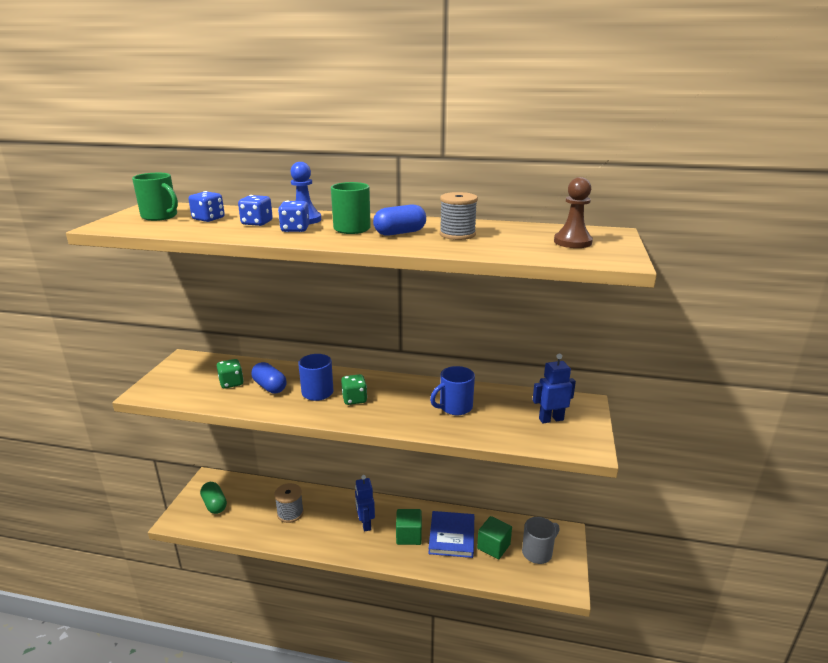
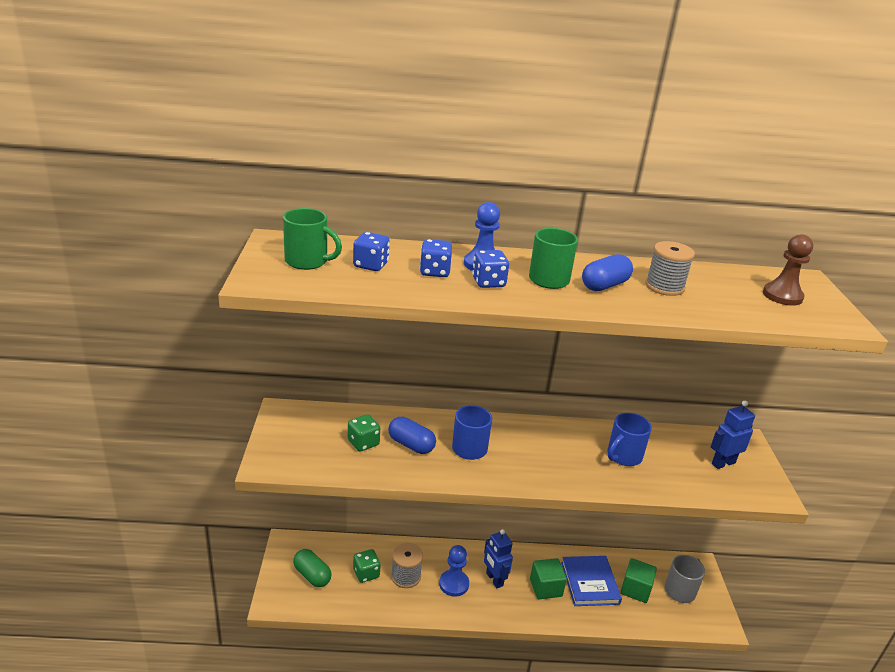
camera: 15 degrees left, 5 degrees up
(328, 524) = (454, 584): none -> blue pawn
(354, 399) = (514, 454): green dice -> green dice (366, 573)

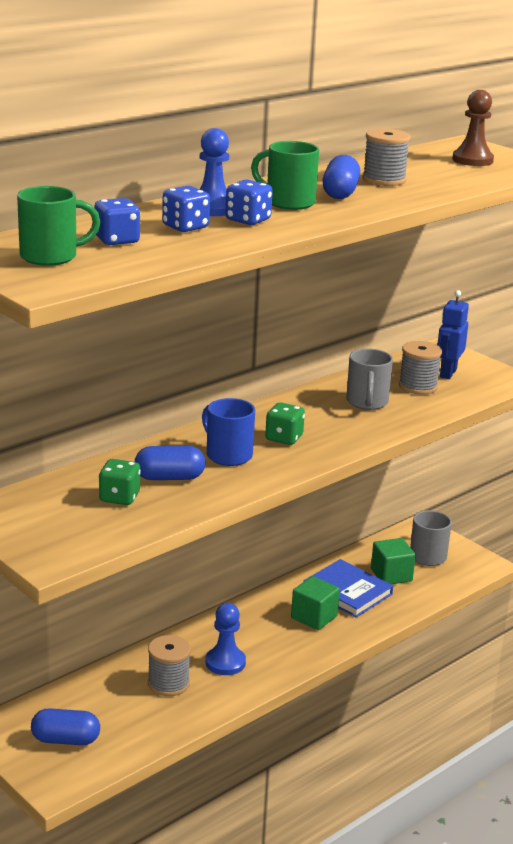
camera: 40 degrees left, 5 degrees down
(312, 575) = (65, 740): green capsule -> blue capsule
(366, 573) = (123, 705): green dice -> green dice (284, 438)
(494, 579) = (259, 637): blue robot -> none
(623, 456) = (367, 402): blue mug -> grey mug
(682, 462) = (418, 386): none -> grey spool

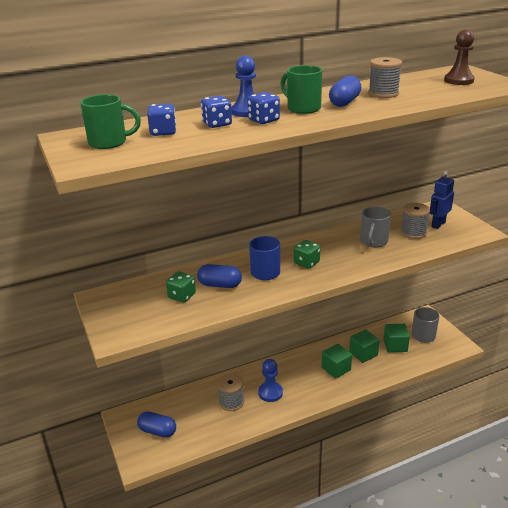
camera: 20 degrees right, 5 degrees up
(347, 592) = (363, 354): blue book -> green cube

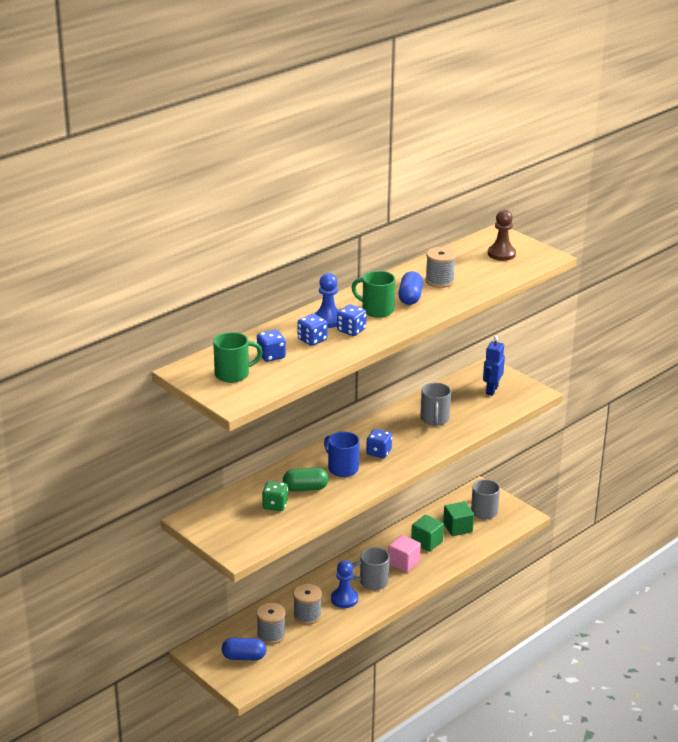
camera: 20 degrees left, 0 degrees up
(220, 285) = (305, 488): blue capsule -> green capsule
(301, 381) = (372, 582): none -> grey mug
(306, 263) = (378, 452): green dice -> blue dice
(336, 369) = (403, 563): green cube -> pink cube
(413, 232) = (470, 403): grey spool -> grey spool (271, 635)

